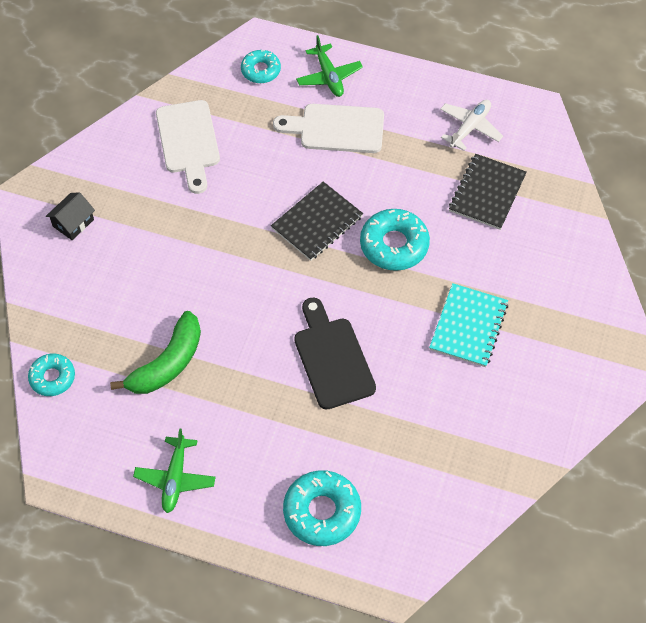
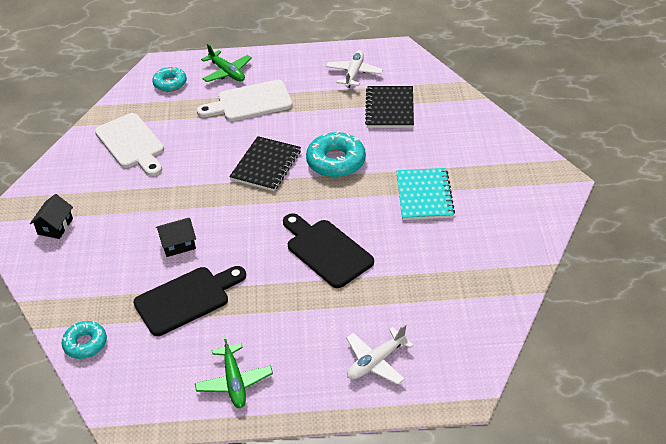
camera: 20 degrees left, 15 degrees down
(168, 363) = (186, 299): green banana -> black cutting board
(185, 292) = (178, 244): none -> black house
(322, 511) = (376, 362): turquoise donut -> white plane

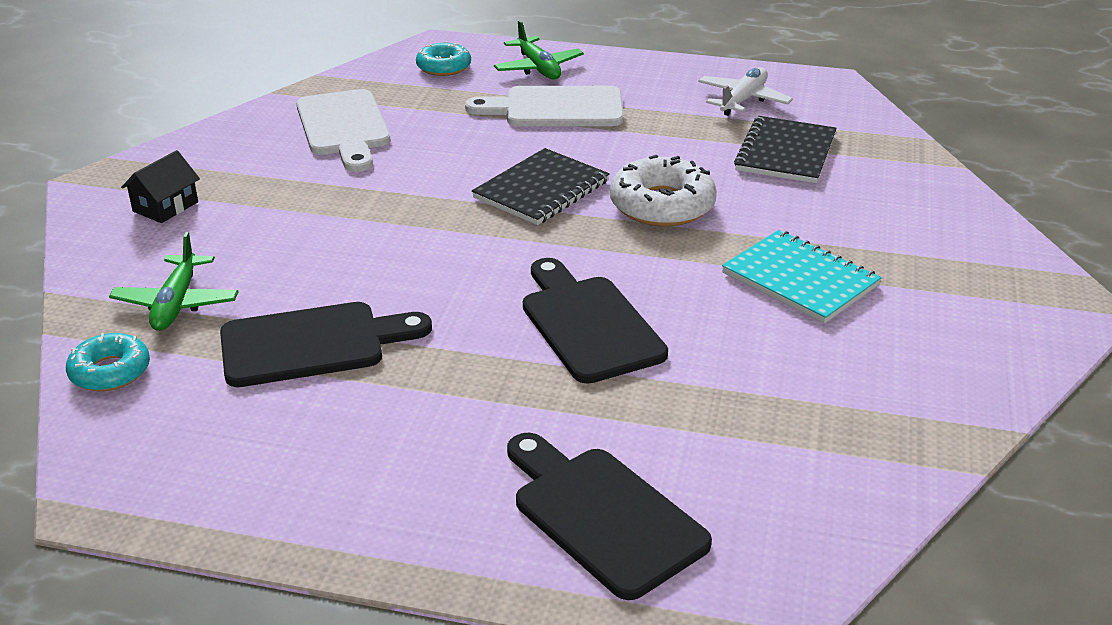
camera: 15 degrees right, 10 degrees down
(178, 244) = (341, 266): black house -> none
(234, 382) = (325, 486): green plane -> green plane (176, 303)
(336, 161) = (662, 205): turquoise donut -> white donut
(376, 362) = (602, 515): white plane -> black cutting board
(424, 195) = (800, 279): turquoise notebook -> turquoise notebook turned 60 degrees counterclockwise

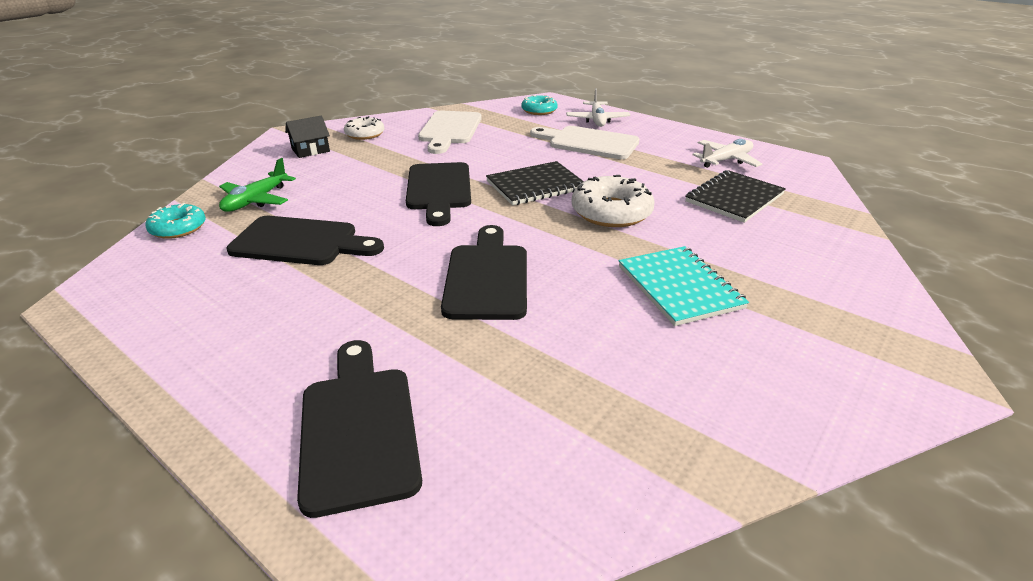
camera: 25 degrees right, 0 degrees up
(220, 161) = (365, 134): none -> white donut
(420, 225) = (439, 189): none -> black cutting board
(538, 68) = (597, 120): green plane -> white plane

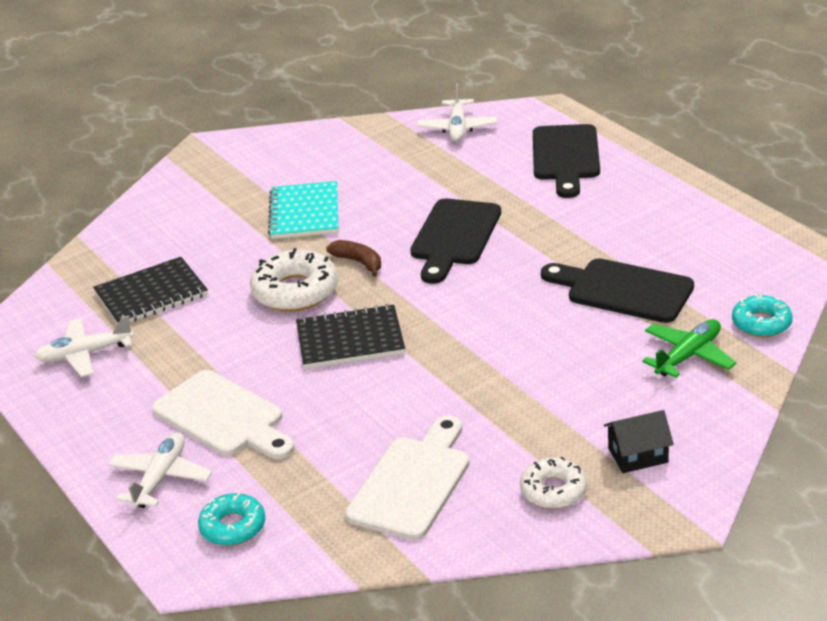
camera: 160 degrees left, 0 degrees up
(439, 189) = (467, 347): black cutting board -> none
(568, 483) = (457, 128): none -> white plane
(573, 241) = (358, 262): none -> brown banana

